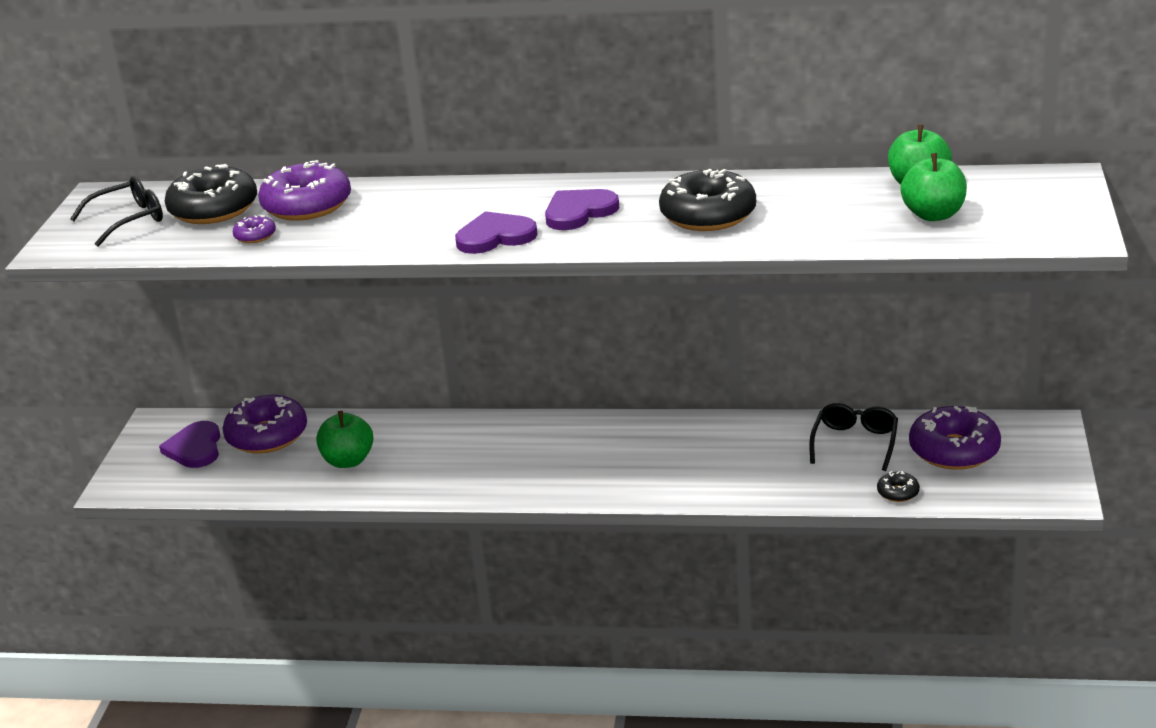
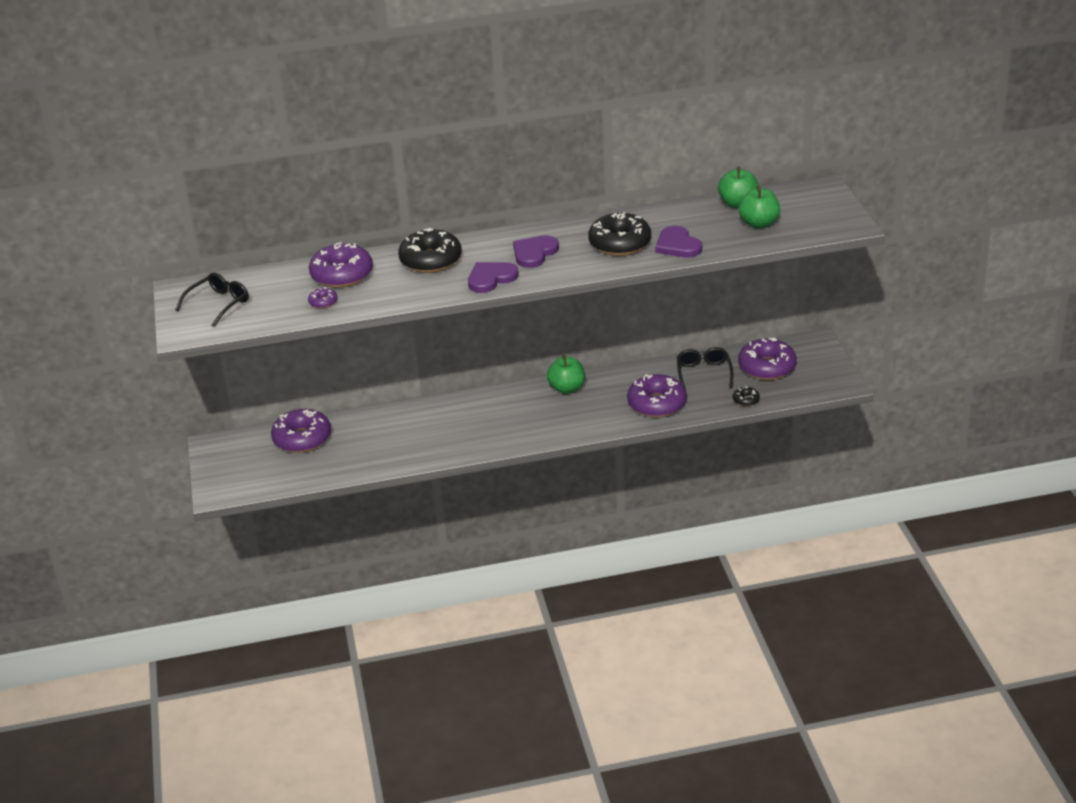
camera: 20 degrees left, 5 degrees up
(195, 448) = (255, 457): purple heart -> purple heart (677, 245)
(214, 209) = (276, 287): black donut -> black donut (431, 260)
(348, 461) = (373, 445): green apple -> green apple (567, 388)
(763, 474) = (657, 404): none -> purple donut

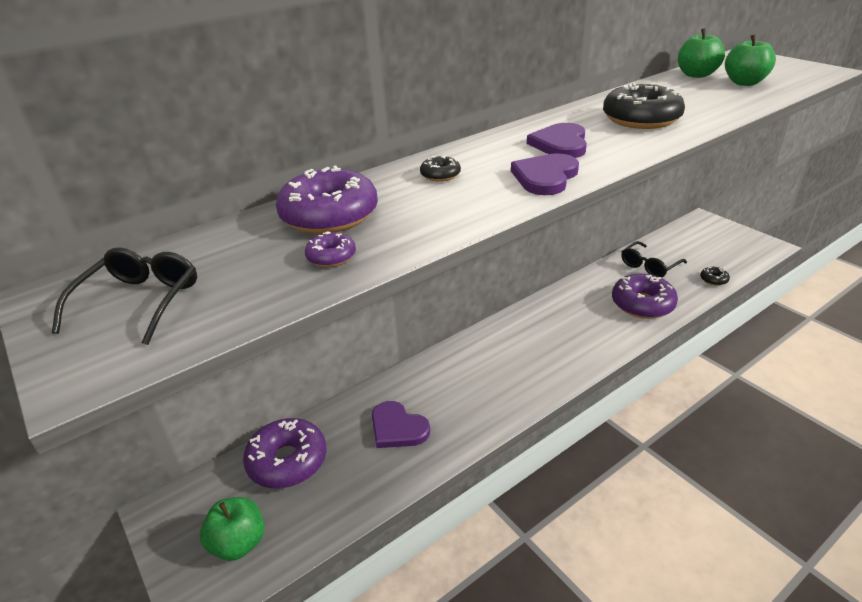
camera: 25 degrees left, 0 degrees up
(431, 260) = (440, 175): black donut -> black donut, size x0.45
(567, 388) = (543, 312): green apple -> green apple (239, 543)
(677, 245) = (702, 110): purple heart -> purple heart (397, 428)
(704, 373) = (649, 266): black glasses -> black glasses turned 105 degrees counterclockwise
(767, 367) = (693, 248): purple donut -> none

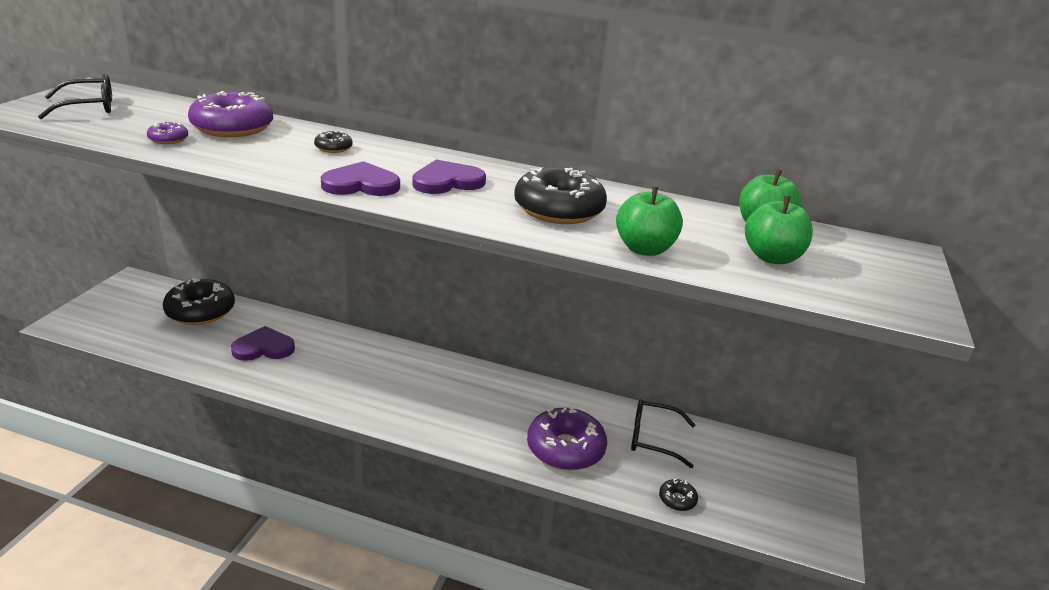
camera: 50 degrees right, 5 degrees down
(239, 543) = (115, 320): green apple -> green apple (644, 249)
(287, 461) = (200, 311): purple donut -> black donut
(397, 428) = (263, 347): purple heart -> purple heart turned 75 degrees clockwise

